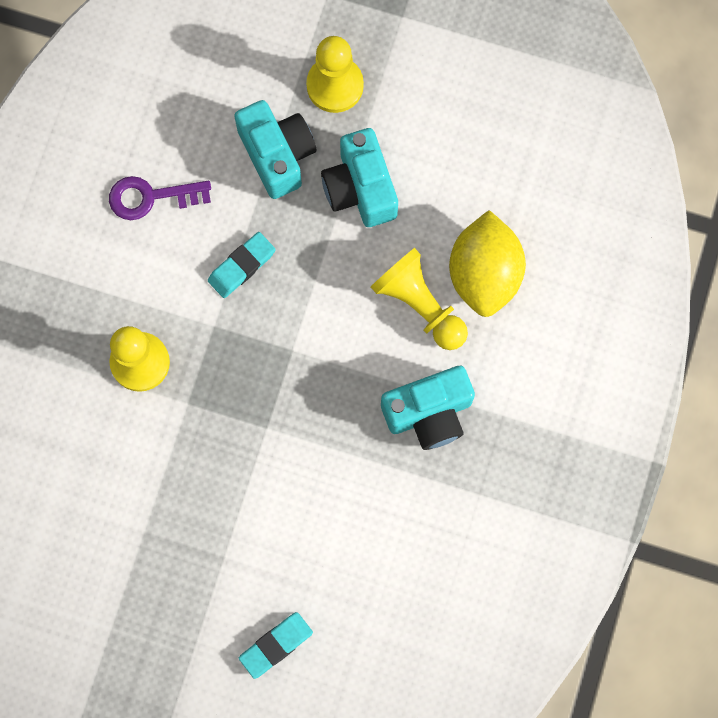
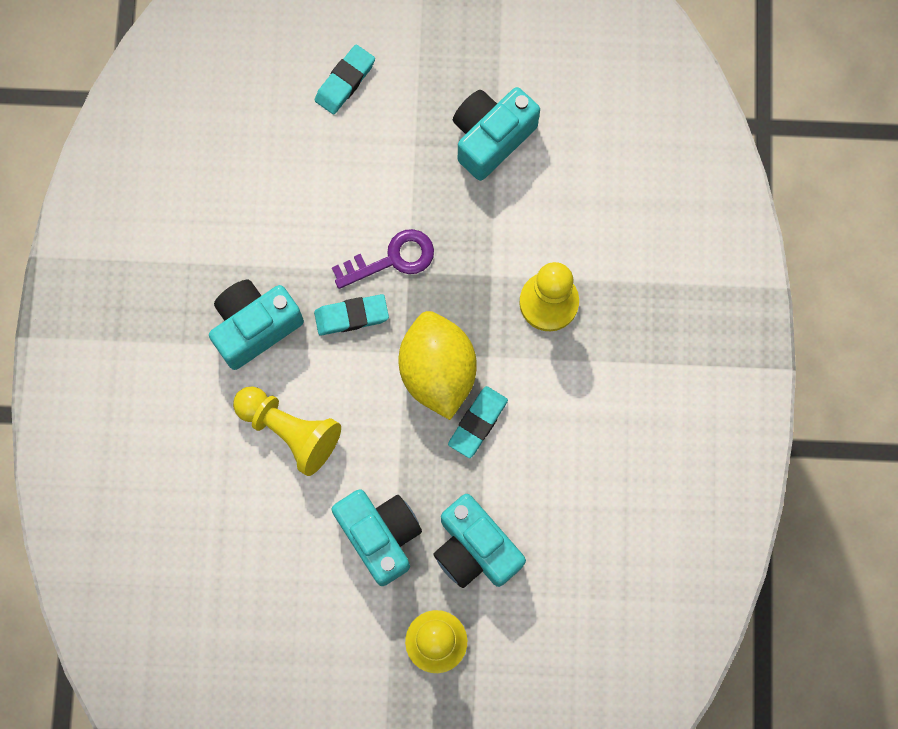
camera: 165 degrees right, 0 degrees up
(145, 544) = (491, 138): none -> turquoise camera
(151, 197) = (590, 469): purple key -> purple key (392, 259)
(333, 399) = (351, 316): none -> turquoise eraser
(484, 274) = (232, 479): yellow lemon -> yellow lemon (437, 371)

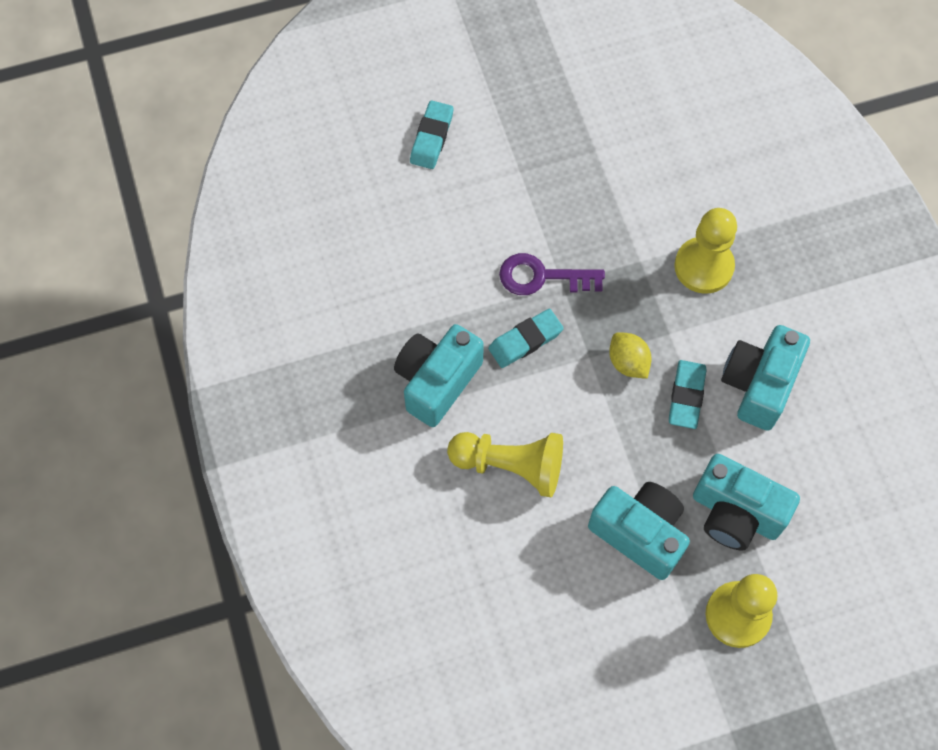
camera: 20 degrees left, 10 degrees down
(392, 259) = (542, 277): purple key -> purple key turned 135 degrees counterclockwise
(437, 371) = (628, 362): yellow lemon -> yellow lemon, size x0.50
(491, 138) = (587, 142): turquoise camera -> turquoise camera (758, 384)

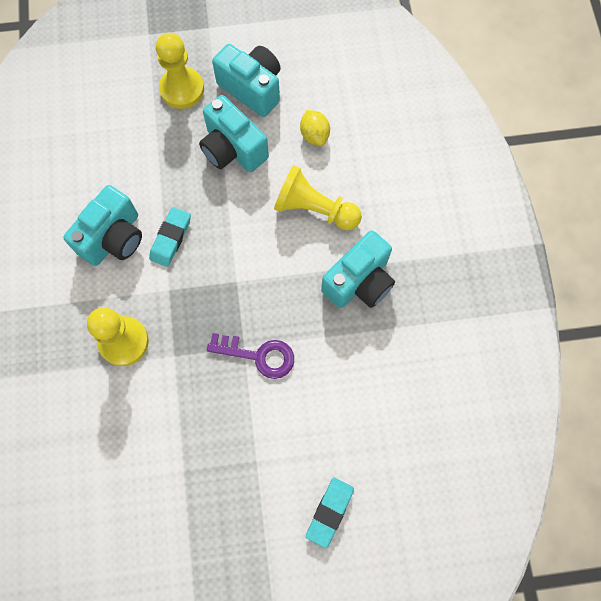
camera: 170 degrees left, 5 degrees up
(525, 340) = (284, 303): turquoise eraser -> none
(628, 362) = (207, 272): yellow lemon -> yellow lemon (314, 135)
(735, 513) = (162, 151): turquoise camera -> turquoise camera (252, 88)

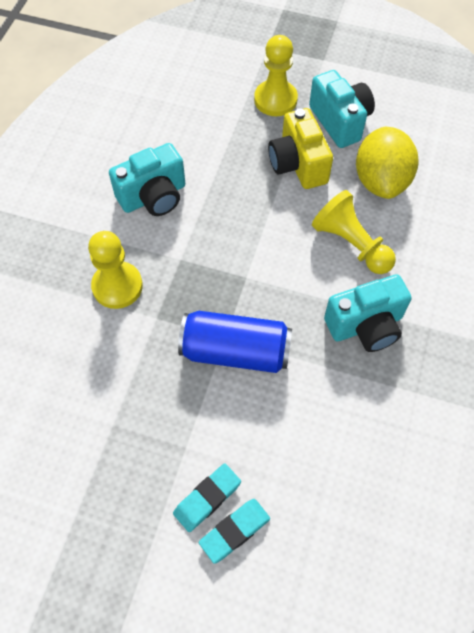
camera: 25 degrees right, 10 degrees down
(171, 238) = (204, 217): turquoise eraser -> turquoise eraser (207, 498)
(233, 149) = (298, 164): turquoise camera -> yellow camera
(259, 355) = (235, 351): purple key -> blue can
(314, 135) = (381, 181): yellow lemon -> yellow lemon, size x1.98

